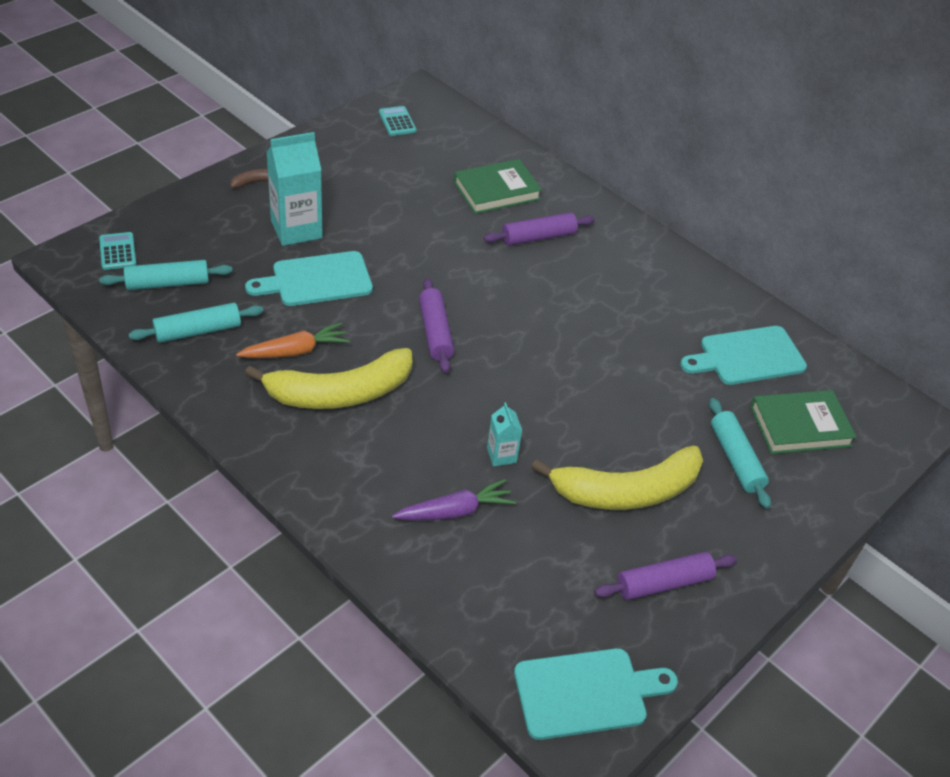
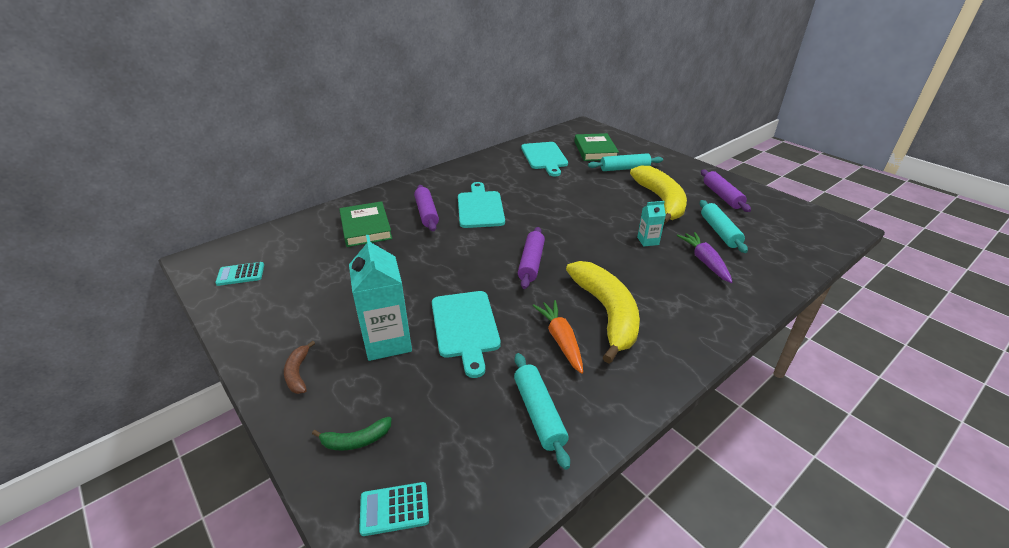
camera: 80 degrees left, 10 degrees down
(168, 283) = (461, 447): turquoise rolling pin -> turquoise rolling pin (720, 232)
(182, 225) = (356, 440): none -> green banana
(435, 332) = (531, 263): purple rolling pin -> purple rolling pin turned 75 degrees counterclockwise
(586, 693) = (810, 224): turquoise cutting board -> turquoise cutting board (480, 208)

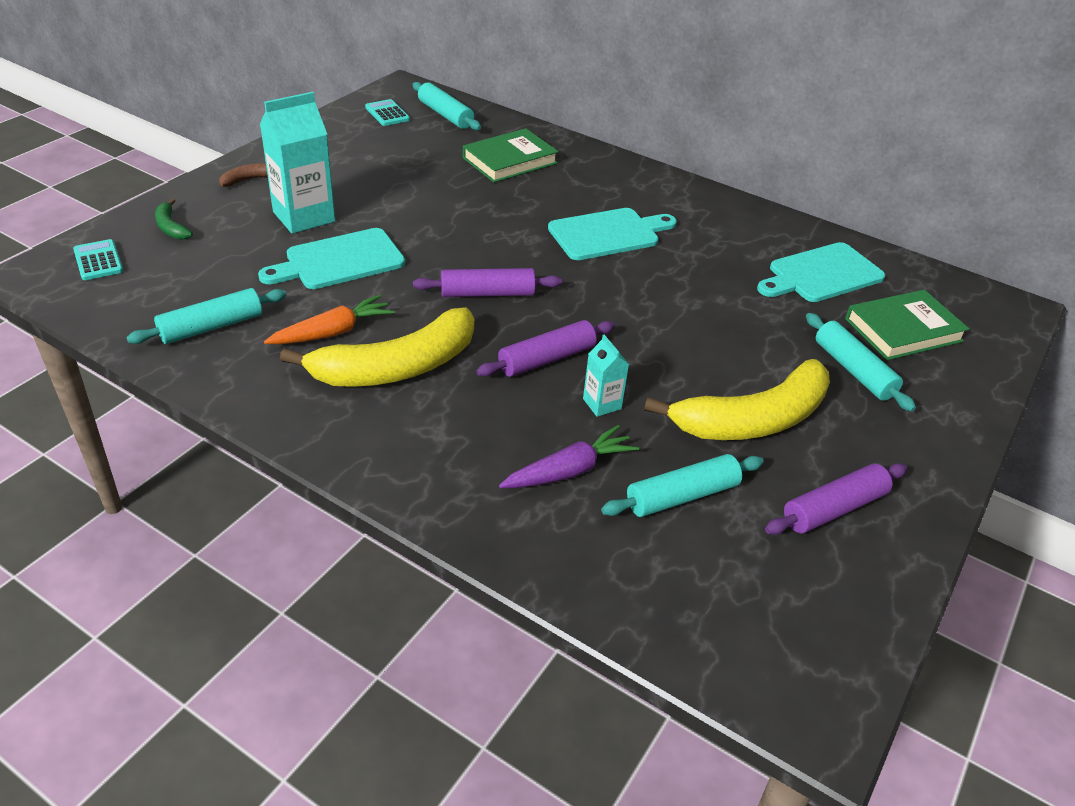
camera: 70 degrees right, 5 degrees up
(271, 245) = (445, 115): none -> turquoise rolling pin
(426, 213) = (567, 195): purple rolling pin -> purple rolling pin (546, 359)

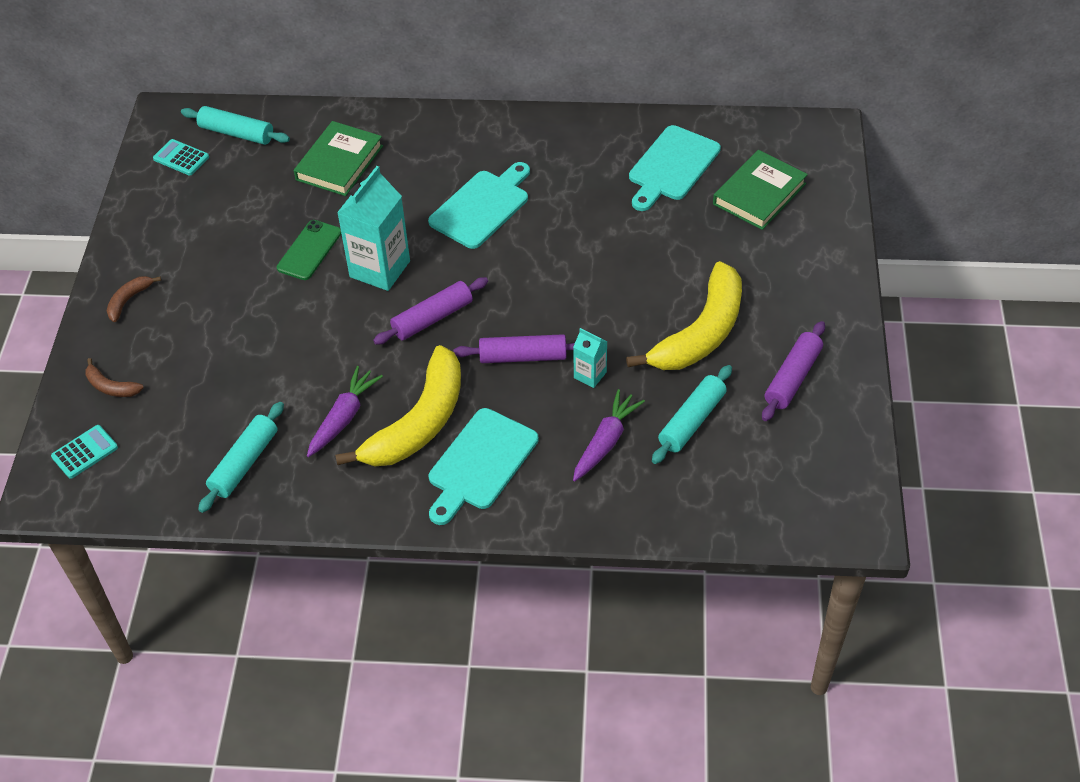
camera: 25 degrees left, 10 degrees up
(98, 261) = (85, 452): turquoise calculator -> turquoise calculator turned 105 degrees clockwise
(171, 227) = (111, 387): green banana -> brown banana
(304, 217) = (215, 317): turquoise carton -> turquoise carton (380, 269)
(333, 332) = (343, 417): orange carrot -> purple carrot
(339, 260) = (287, 347): turquoise cutting board -> turquoise cutting board (480, 463)
(427, 205) = (309, 250): none -> green phone
(546, 359) = (523, 356): purple rolling pin -> purple rolling pin turned 60 degrees clockwise
(853, 370) = (744, 252): turquoise rolling pin -> none

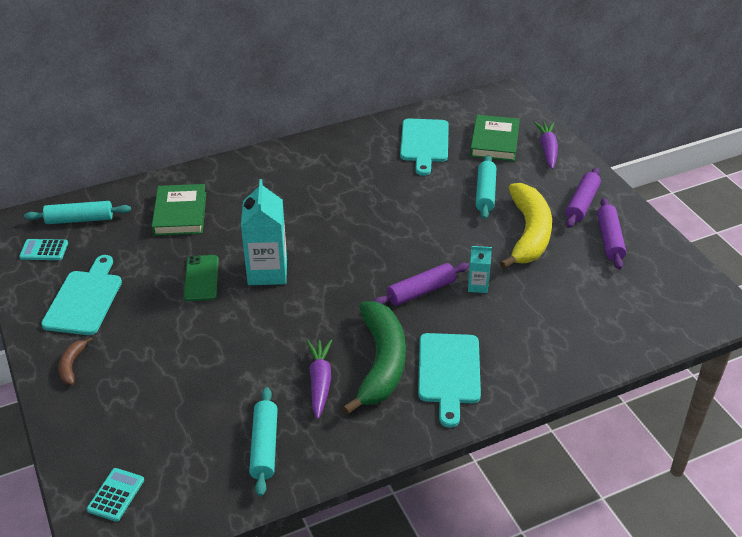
camera: 30 degrees left, 10 degrees down
(111, 387) = (103, 435): brown banana -> none
(419, 422) = (381, 363): yellow banana -> green banana
(432, 318) = (334, 290): purple rolling pin -> purple rolling pin (581, 203)
(482, 207) = (313, 207): turquoise cutting board -> turquoise cutting board (85, 299)
(605, 442) = (524, 324): purple carrot -> purple carrot (547, 150)
(692, 421) = (570, 289): turquoise rolling pin -> turquoise rolling pin (485, 193)

